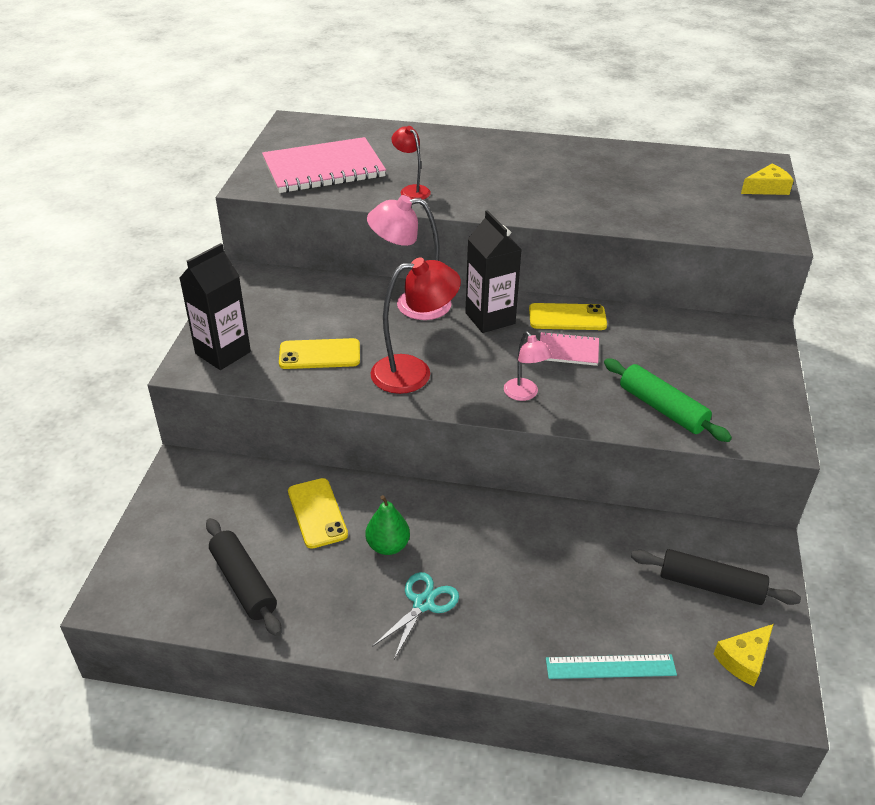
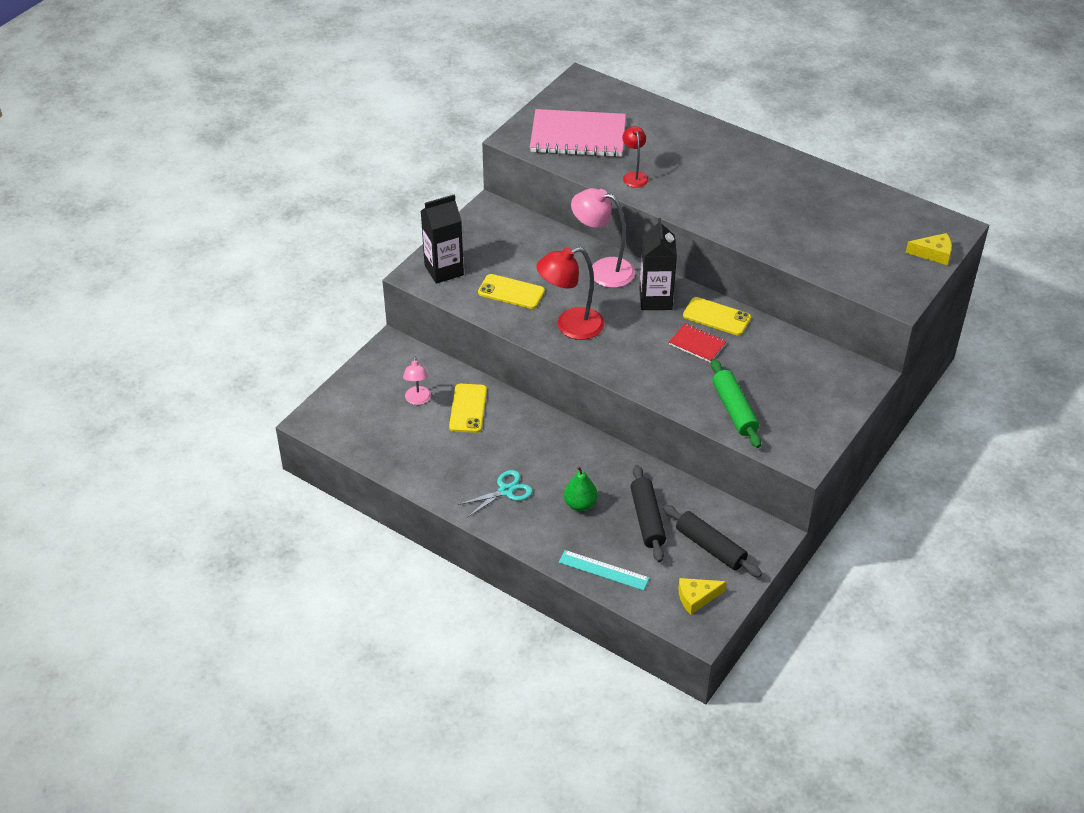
camera: 25 degrees right, 5 degrees up
(243, 583) = (397, 438): black rolling pin -> black rolling pin (647, 519)
(388, 546) = (504, 446): green pear -> green pear (580, 504)
(414, 372) = (570, 326): red lamp -> red lamp turned 150 degrees clockwise
(524, 394) = (640, 368): pink lamp -> pink lamp (417, 400)
(568, 351) = (697, 344): pink notebook -> red notebook

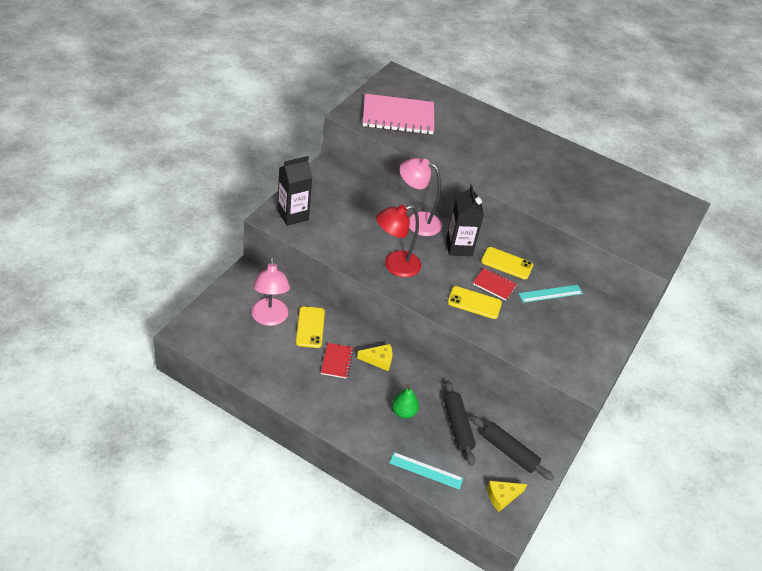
camera: 10 degrees left, 0 degrees up
(417, 400) = (269, 318): pink lamp -> pink lamp, size x1.77
(499, 448) = (336, 361): none -> red notebook
(506, 491) = (343, 399): turquoise scissors -> none
(511, 292) = (346, 235): yellow phone -> yellow phone (474, 303)
(634, 176) = (443, 150): red lamp -> none
(734, 410) = (528, 341): green rolling pin -> none
(770, 352) = (550, 293): none -> turquoise ruler
(933, 254) = (674, 224): yellow cheese -> yellow cheese (379, 360)

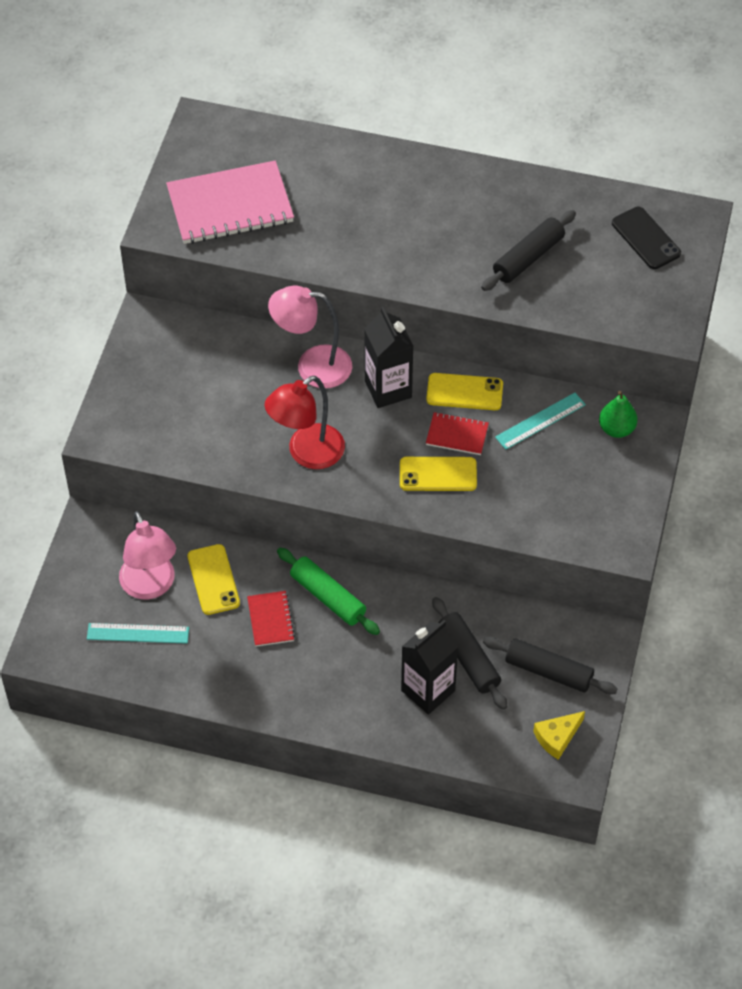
camera: 10 degrees left, 10 degrees up
(293, 215) = (129, 420): black carton -> black carton (428, 690)
(379, 360) = (328, 597): yellow cheese -> green rolling pin
(403, 412) = (389, 663): green pear -> green pear (616, 429)
(426, 470) = (446, 736): turquoise ruler -> turquoise ruler (138, 633)
(572, 193) = (528, 258): none -> black rolling pin
(650, 205) = (646, 238): none -> black phone

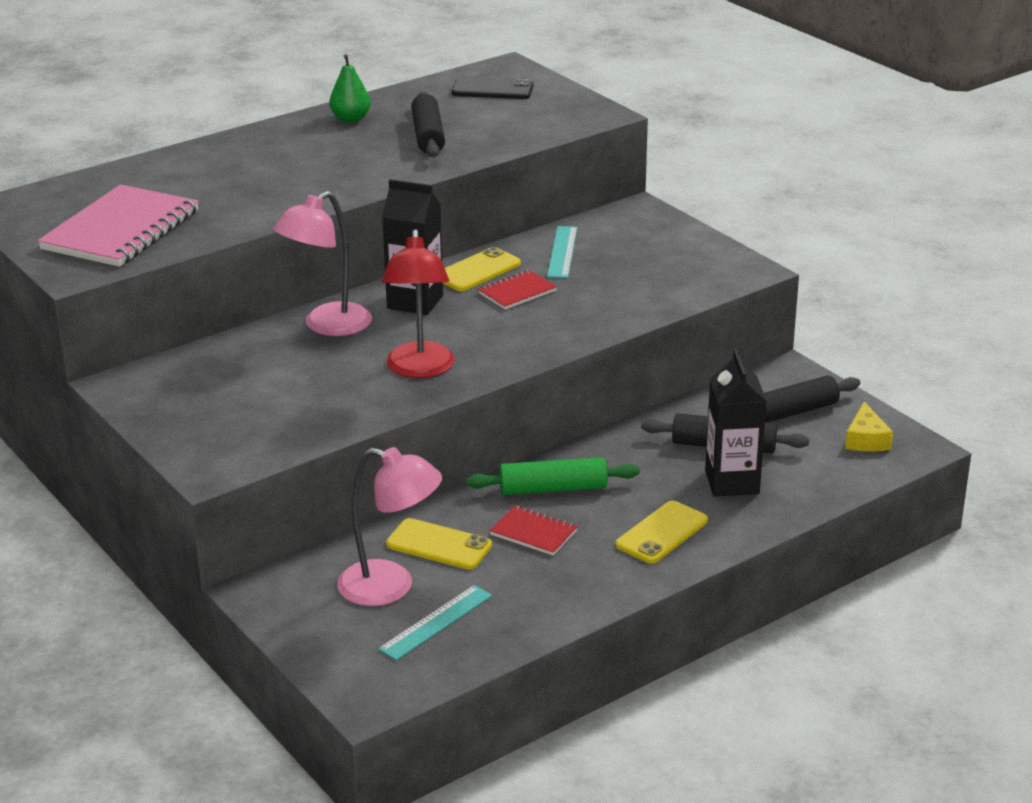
camera: 50 degrees left, 25 degrees down
(438, 474) = (545, 318): yellow phone -> yellow phone (662, 533)
(616, 429) = (622, 225): green pear -> green pear (350, 119)

